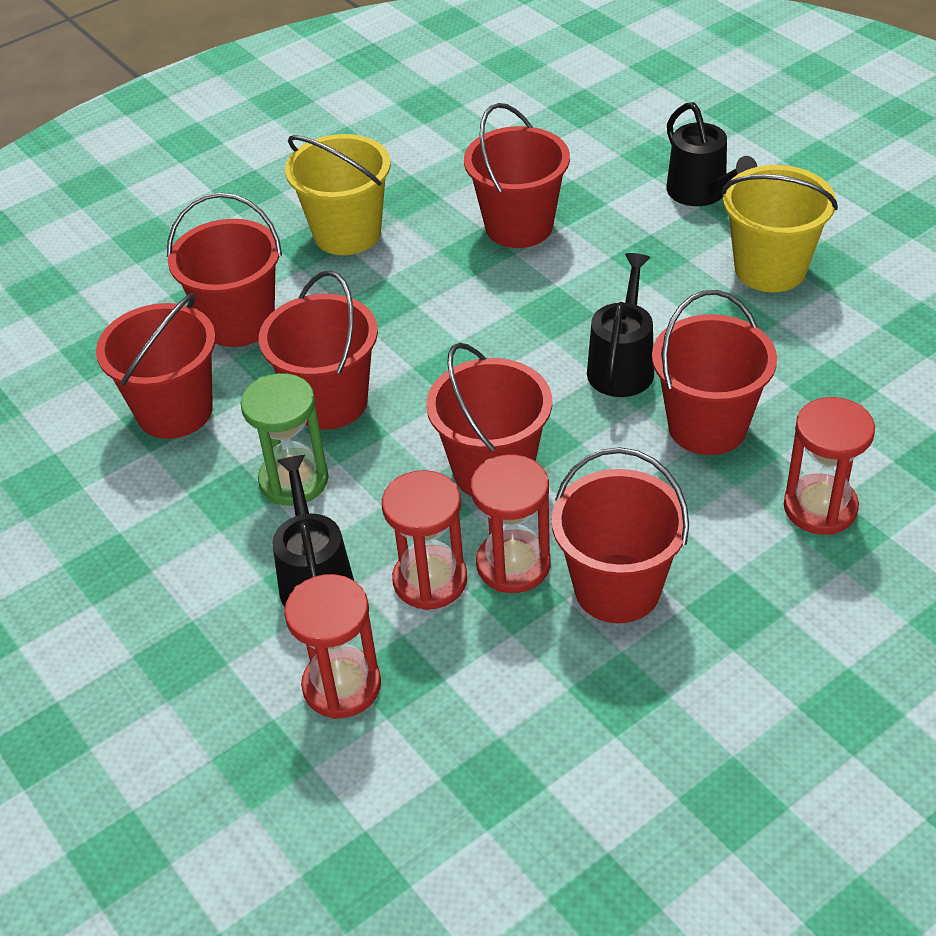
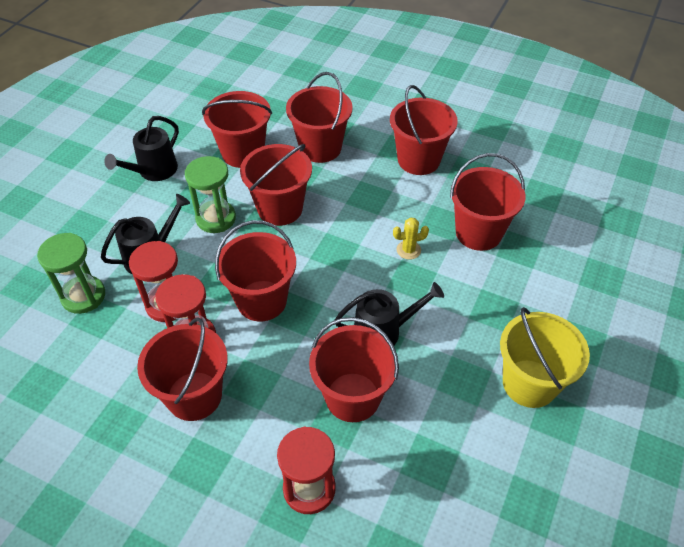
camera: 60 degrees right, 5 degrees up
(342, 686) = (83, 296): red hourglass -> green hourglass
(347, 233) = (418, 160): yellow bucket -> red bucket
(503, 298) = (408, 250): none -> yellow cactus
(701, 193) = (582, 315): black watering can -> black watering can (154, 171)

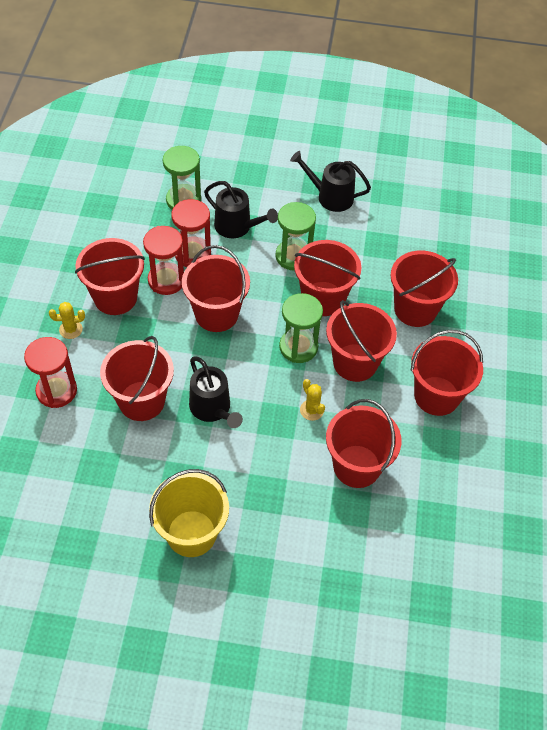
camera: 70 degrees right, 5 degrees up
(222, 456) = (71, 329): none -> yellow cactus
(243, 153) = (381, 252): red bucket -> red bucket (355, 362)
(331, 242) = (298, 347): none -> green hourglass

